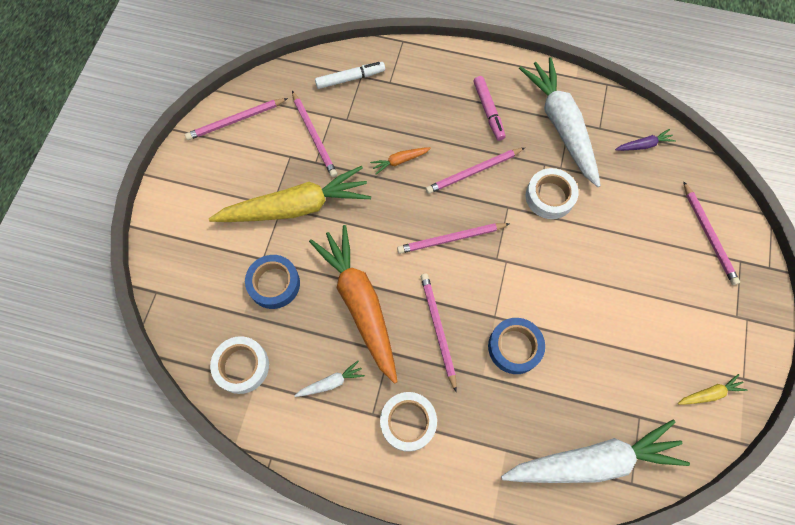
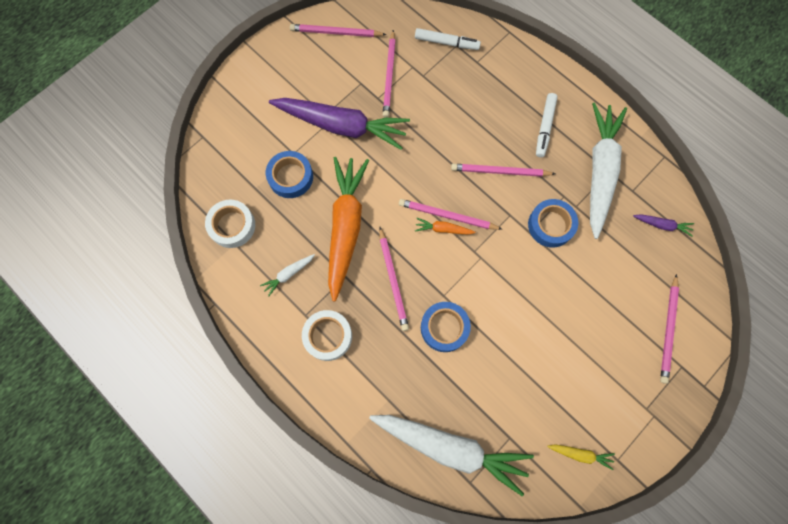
camera: 30 degrees right, 5 degrees up
(295, 207) = (341, 126): yellow carrot -> purple carrot
(331, 382) = (289, 274): white carrot -> white carrot turned 135 degrees clockwise
(400, 161) = (445, 131): orange carrot -> orange carrot (443, 229)
(438, 329) = (393, 280): pink pencil -> pink pencil turned 150 degrees clockwise
(488, 111) = (545, 127): pink marker -> white marker
(549, 197) = (550, 225): white tape -> blue tape

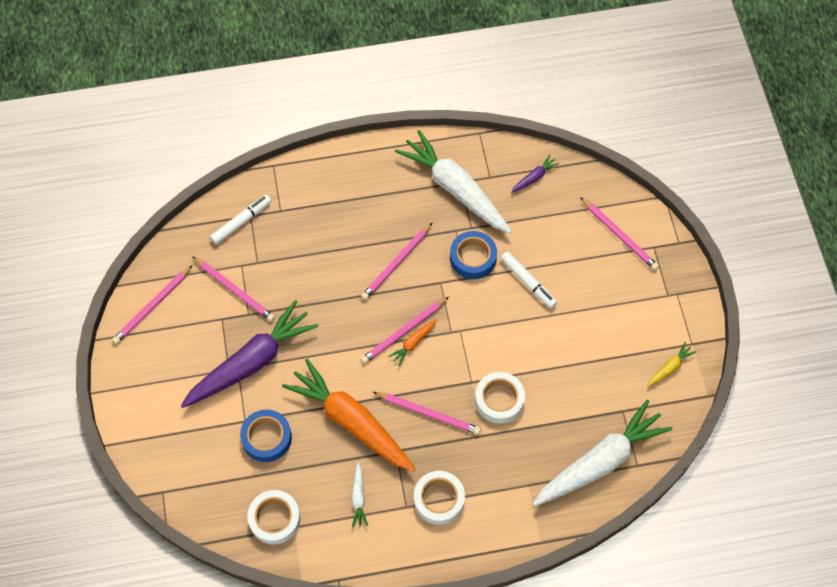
camera: 55 degrees left, 10 degrees down
(444, 328) = (499, 400): blue tape -> white tape
(545, 127) = (384, 201): white marker -> white marker (527, 282)

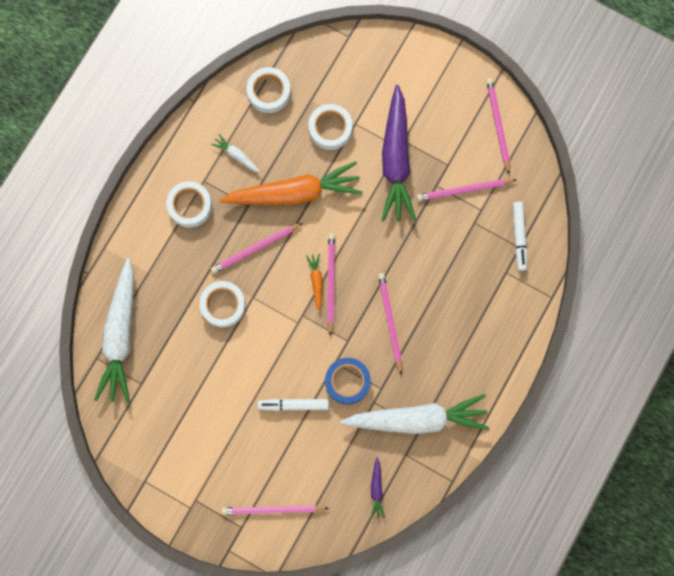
camera: 130 degrees right, 15 degrees up
(266, 438) = (330, 129): blue tape -> white tape
(669, 367) = (142, 447): yellow carrot -> none

